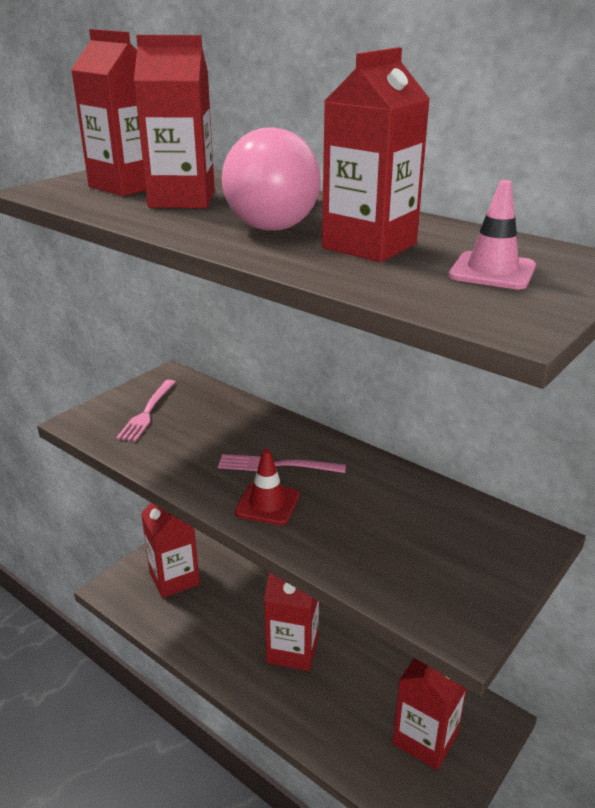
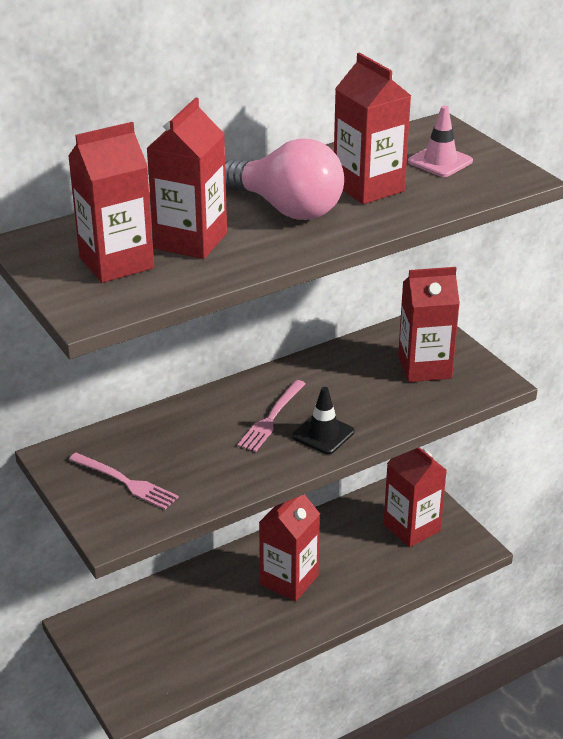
camera: 70 degrees left, 5 degrees up
(174, 578) = (146, 648): red carton -> red carton (424, 367)
(267, 504) = (323, 434): red traffic cone -> black traffic cone

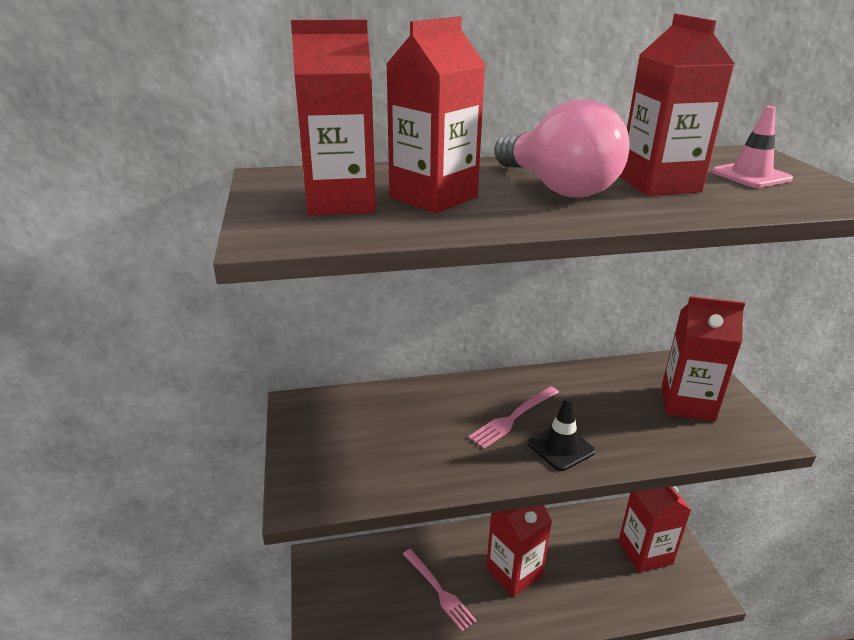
camera: 20 degrees right, 5 degrees down
(126, 482) = (344, 447): pink fork -> pink fork (439, 591)

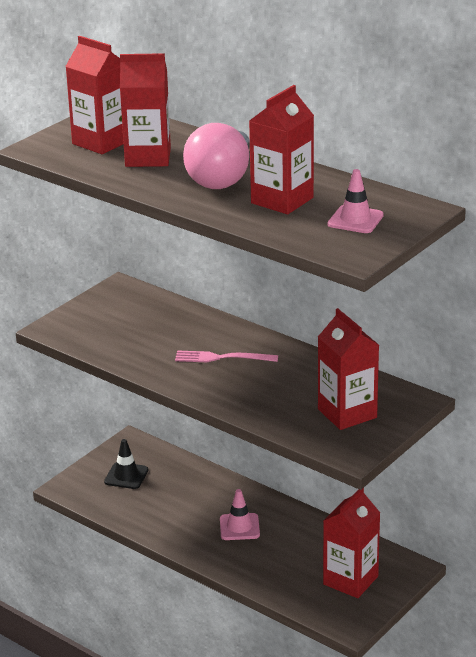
camera: 50 degrees right, 0 degrees up
(439, 591) = (177, 503): pink fork -> none
(514, 572) = (239, 527): red carton -> pink traffic cone
(560, 447) = (216, 385): black traffic cone -> black traffic cone (126, 476)

